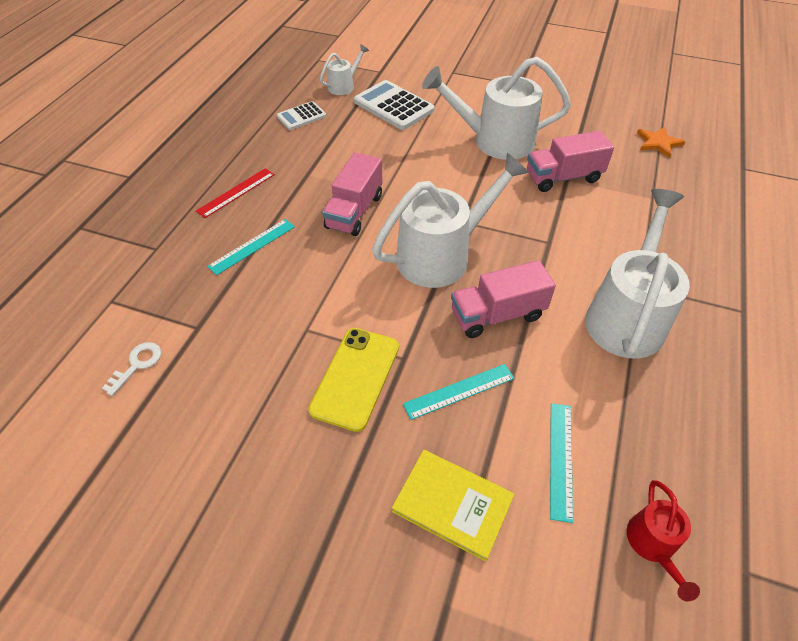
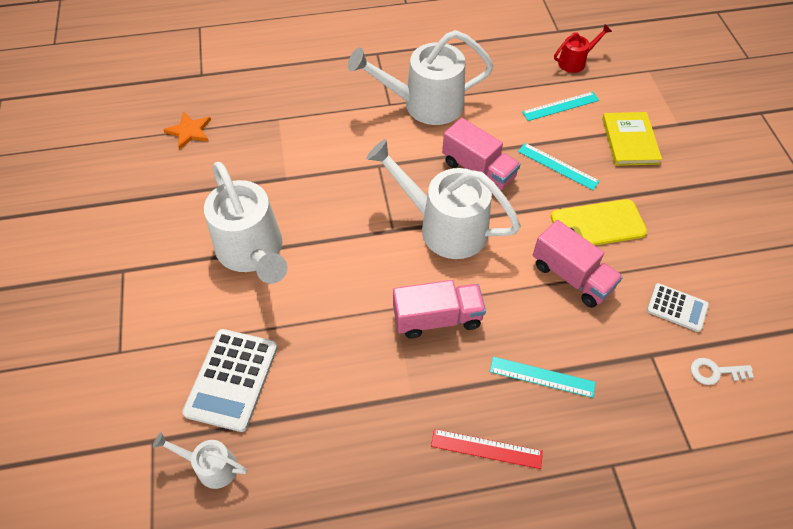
camera: 120 degrees left, 5 degrees up
(301, 116) = (309, 475): white calculator -> white calculator (677, 308)
(563, 177) = (284, 181): pink truck -> pink truck (571, 276)

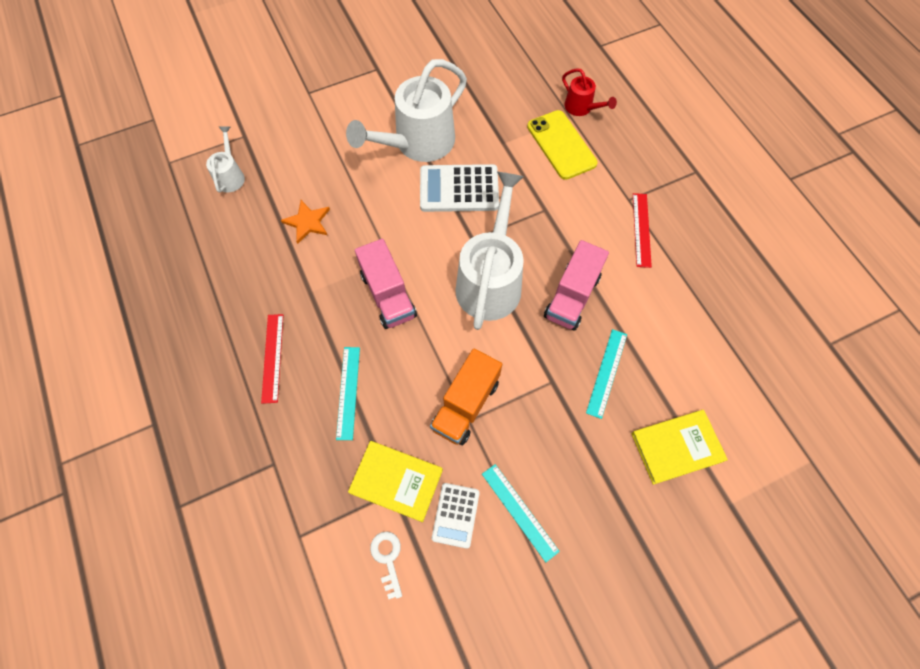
camera: 75 degrees right, 10 degrees up
(189, 131) = (529, 60): orange star -> orange star (307, 222)
(232, 379) = (300, 166): white calculator -> white calculator (459, 189)
(424, 105) = (641, 229): white watering can -> red ruler
(560, 106) = (699, 363): turquoise ruler -> turquoise ruler (519, 511)
(571, 276) = (466, 404): pink truck -> orange truck
(575, 61) = (783, 371): red watering can -> red watering can (582, 108)
(597, 225) = (539, 423): yellow phone -> yellow phone (561, 145)
(641, 350) = (396, 481): none -> yellow book

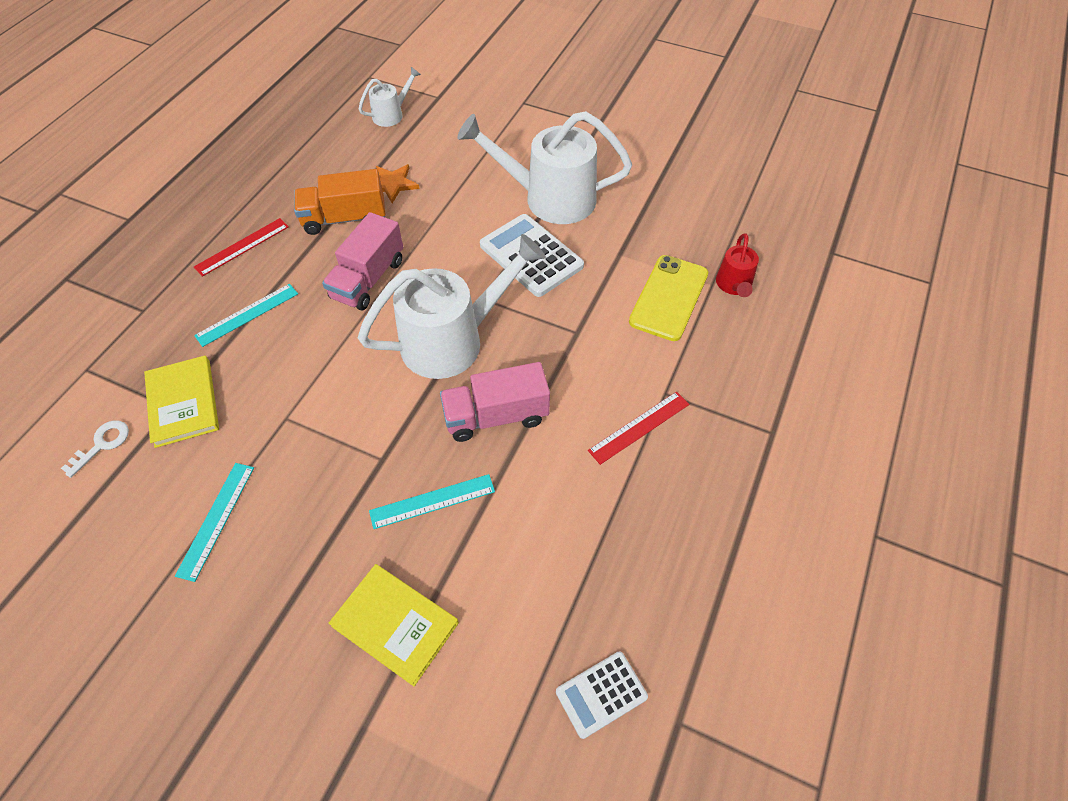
camera: 50 degrees right, 10 degrees down
(455, 515) = (178, 469): white calculator -> white calculator (601, 694)
(466, 404) = (300, 405): orange truck -> orange truck (344, 218)

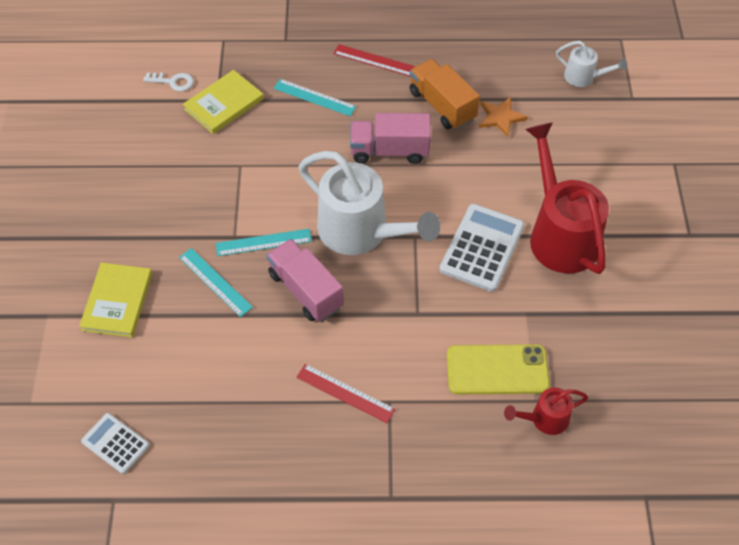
camera: 65 degrees right, 0 degrees up
(216, 519) = (148, 169): turquoise ruler -> turquoise ruler (263, 242)
(548, 198) = (559, 234): white watering can -> red watering can

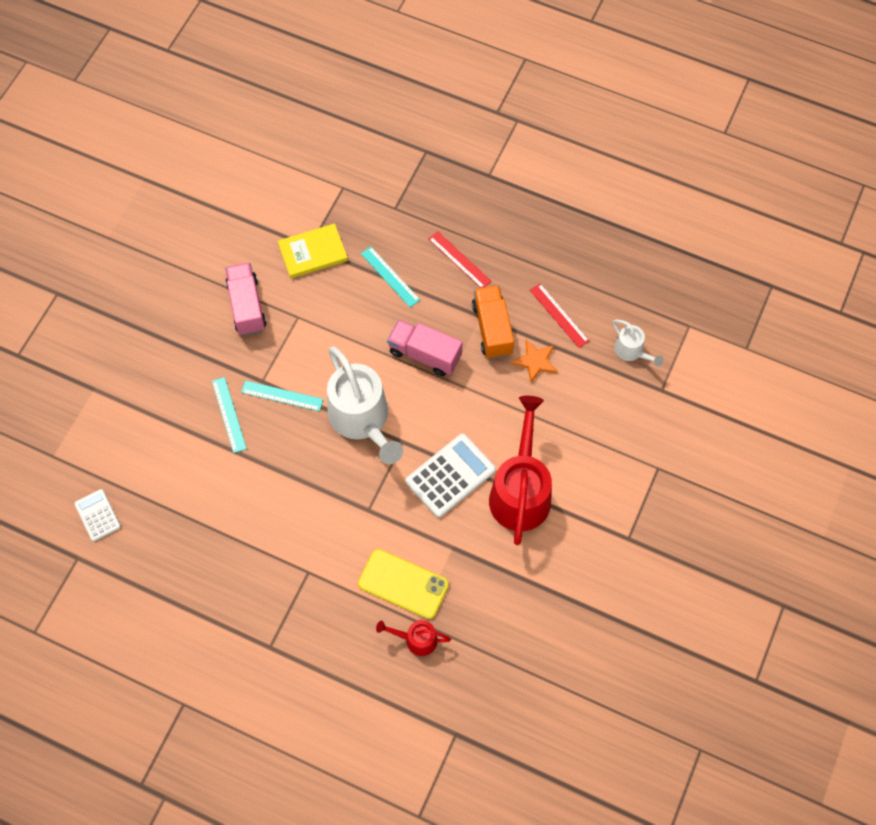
camera: 25 degrees right, 10 degrees up
(117, 301) = (149, 399): yellow book -> none
(173, 82) = (282, 213): white key -> none
(305, 290) = (293, 452): pink truck -> pink truck (247, 306)
(345, 393) = (279, 551): red ruler -> red ruler (559, 315)

